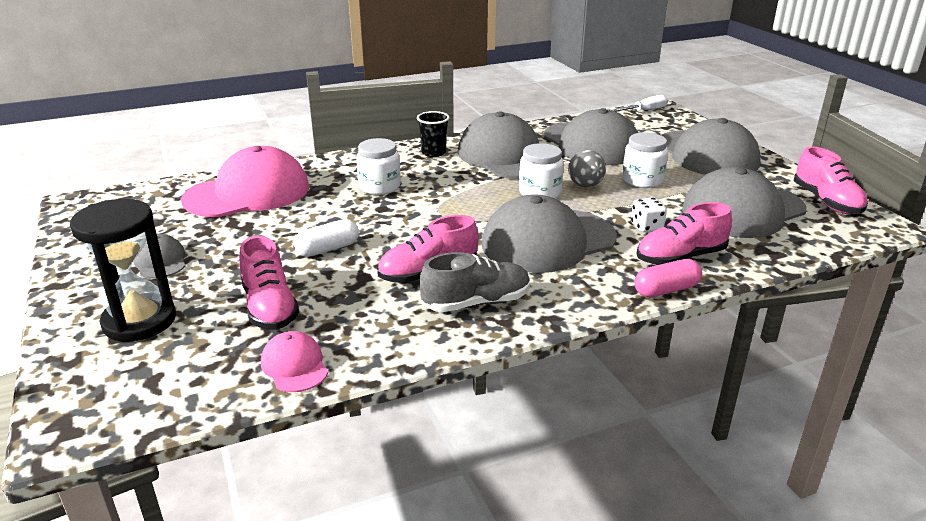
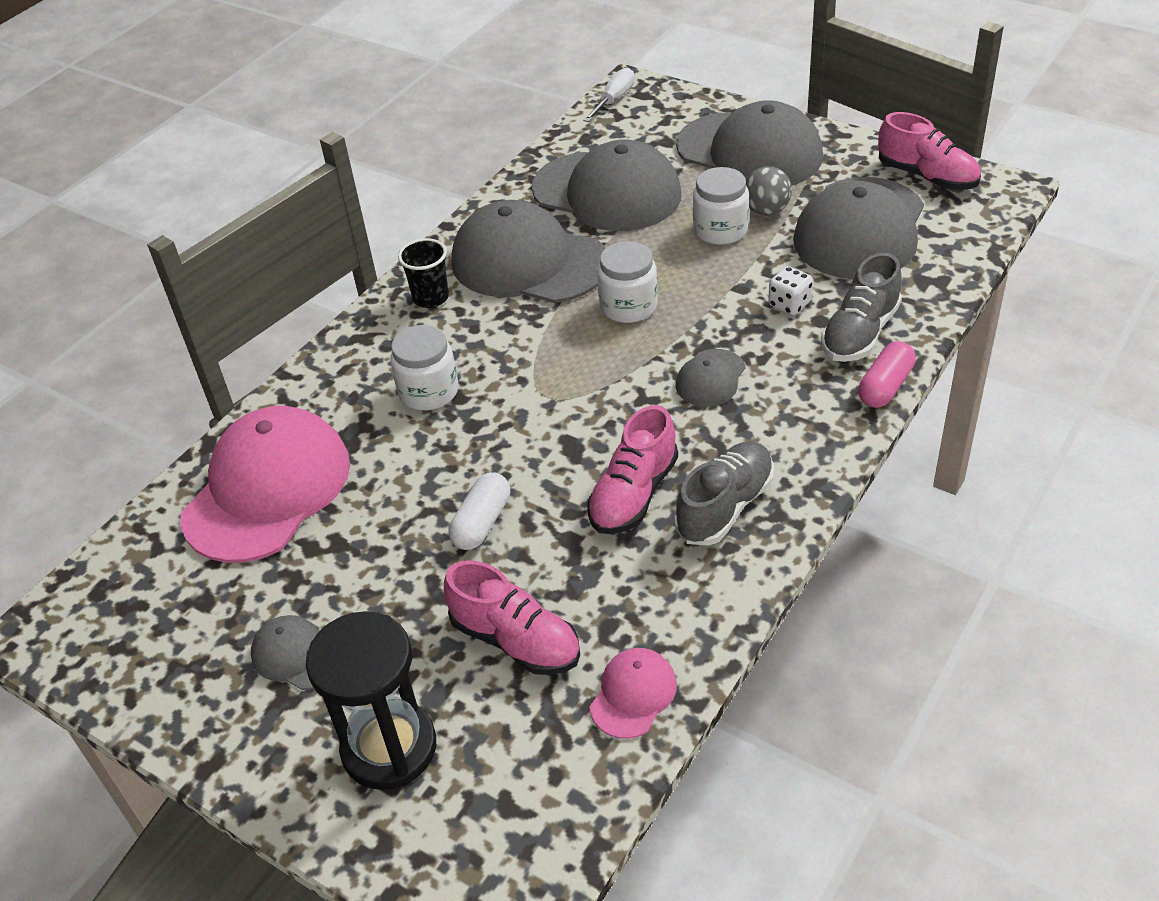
camera: 30 degrees left, 15 degrees up
(294, 366) = (633, 694): pink cap -> pink cap turned 90 degrees clockwise
(548, 241) = (710, 378): grey cap -> grey cap, size x0.46
(585, 185) = (667, 269): grey ball -> grey ball (766, 210)
(680, 257) = (860, 333): pink shoe -> grey shoe

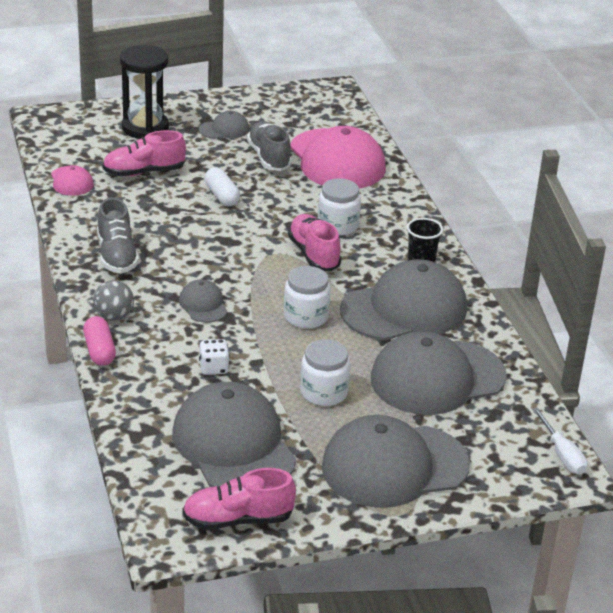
camera: 125 degrees right, 10 degrees down
(634, 494) = (168, 238): pink shoe -> pink shoe (313, 254)
(766, 210) = (314, 423): grey ball -> grey ball (114, 316)
(860, 333) = (149, 373): grey shoe -> grey shoe (269, 157)

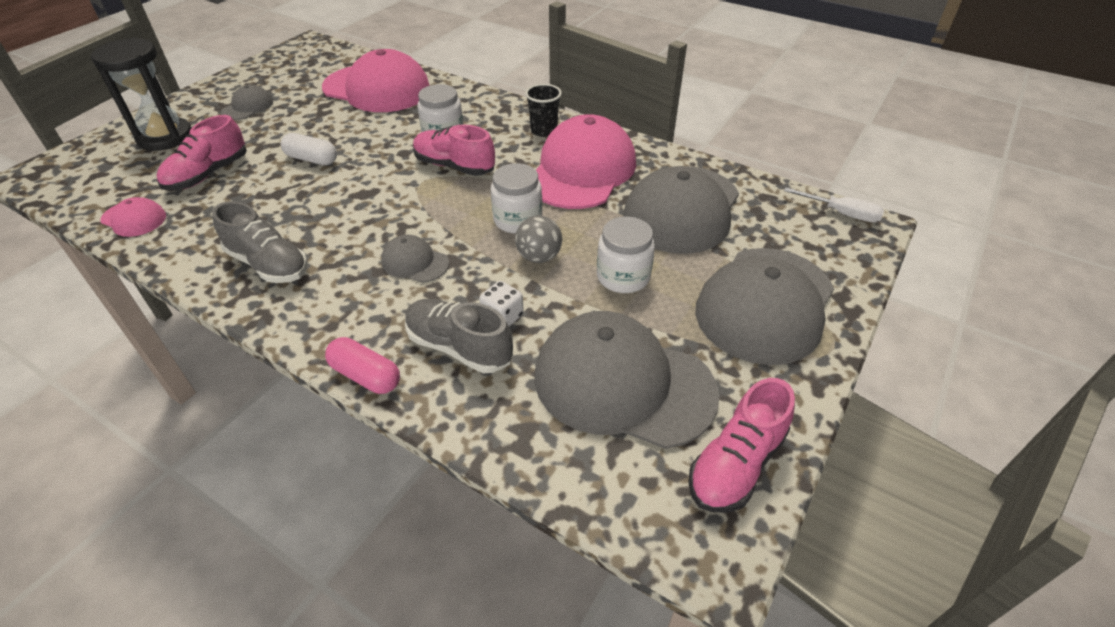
camera: 40 degrees left, 10 degrees up
(114, 316) = (338, 328): grey ball -> grey ball (539, 257)
(269, 157) = (317, 111): grey shoe -> grey shoe (459, 347)
(404, 309) = (582, 170): grey cap -> pink cap

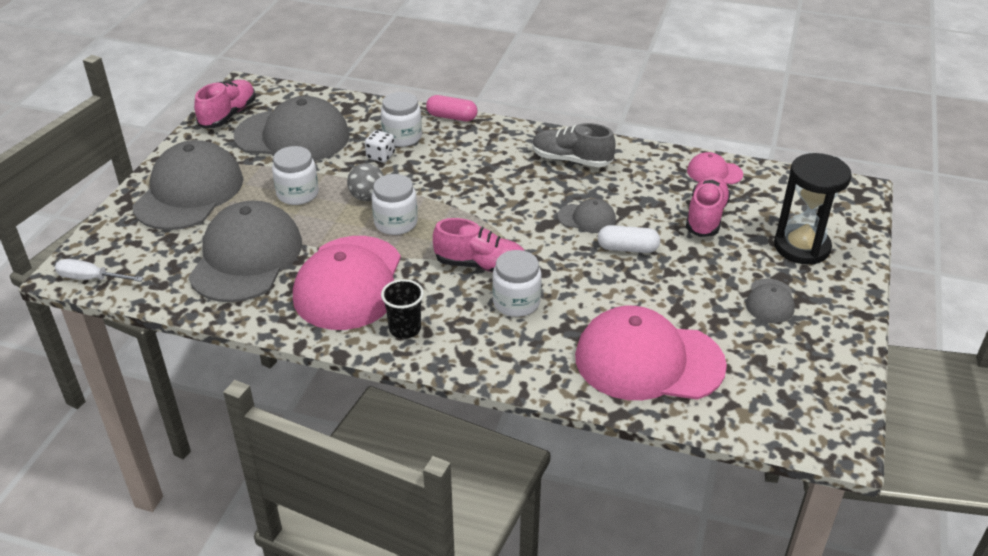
camera: 165 degrees right, 5 degrees down
(415, 262) = (463, 178): grey cap -> grey cap (587, 218)
(459, 347) = (402, 137): grey shoe -> white jar

